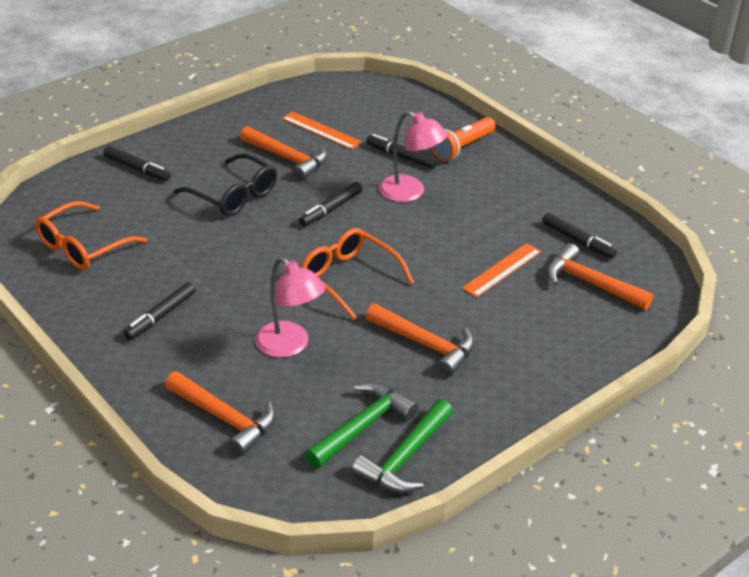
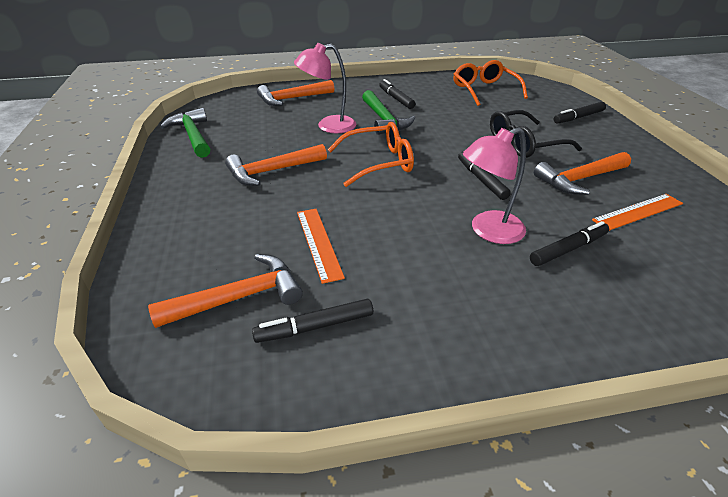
camera: 120 degrees right, 0 degrees up
(362, 426) = (234, 130): green hammer -> green hammer (384, 120)
(462, 147) = (580, 310): orange flashlight -> none

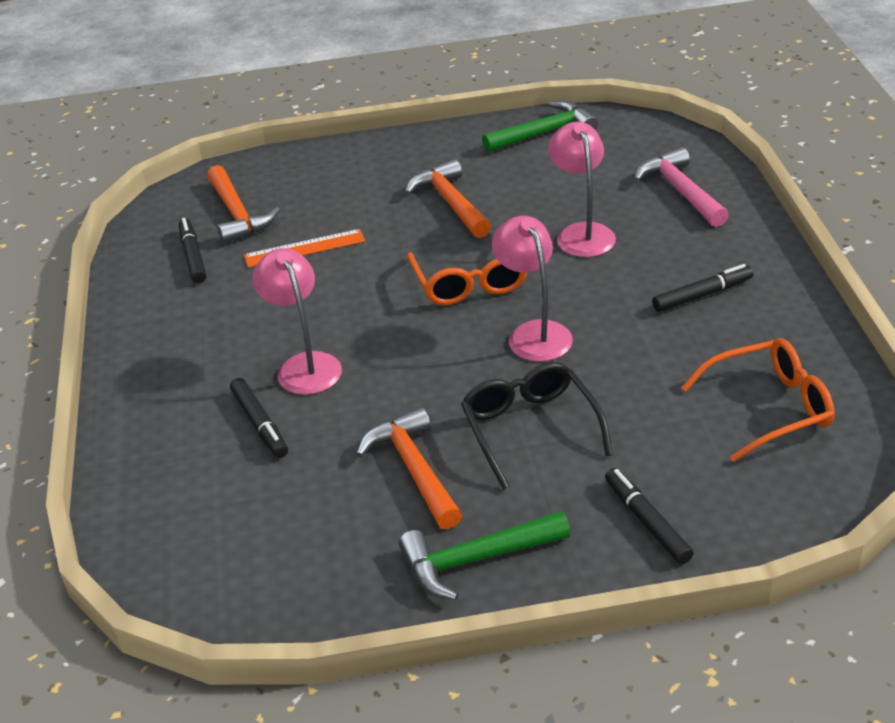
camera: 95 degrees right, 0 degrees up
(292, 99) = (680, 191): orange hammer -> pink hammer
(384, 120) = (610, 283): green hammer -> green hammer (476, 560)
(434, 142) = (534, 333): none -> pink lamp
(481, 179) = (420, 370): black marker -> none
(638, 212) = (324, 509): orange ruler -> none

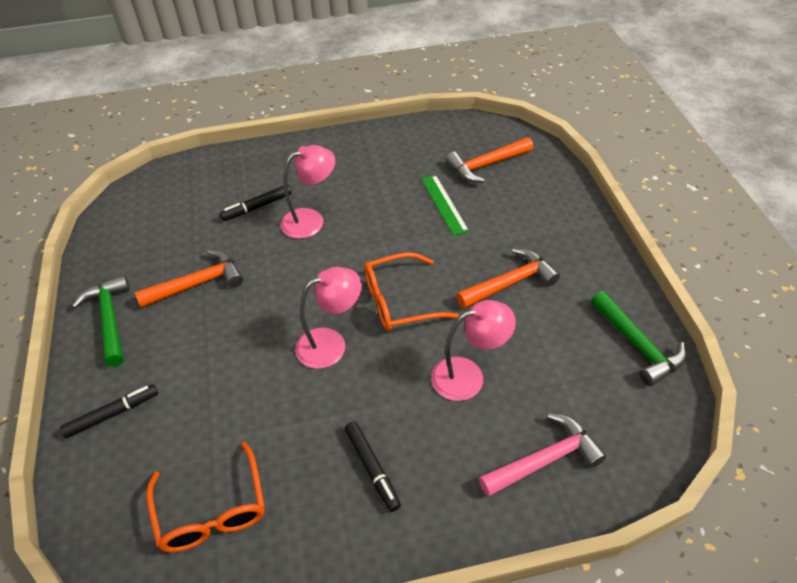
camera: 85 degrees right, 10 degrees up
(193, 256) = (434, 152): black marker -> none
(304, 248) = (444, 204): orange ruler -> green ruler
(530, 429) = (222, 344): black glasses -> none

